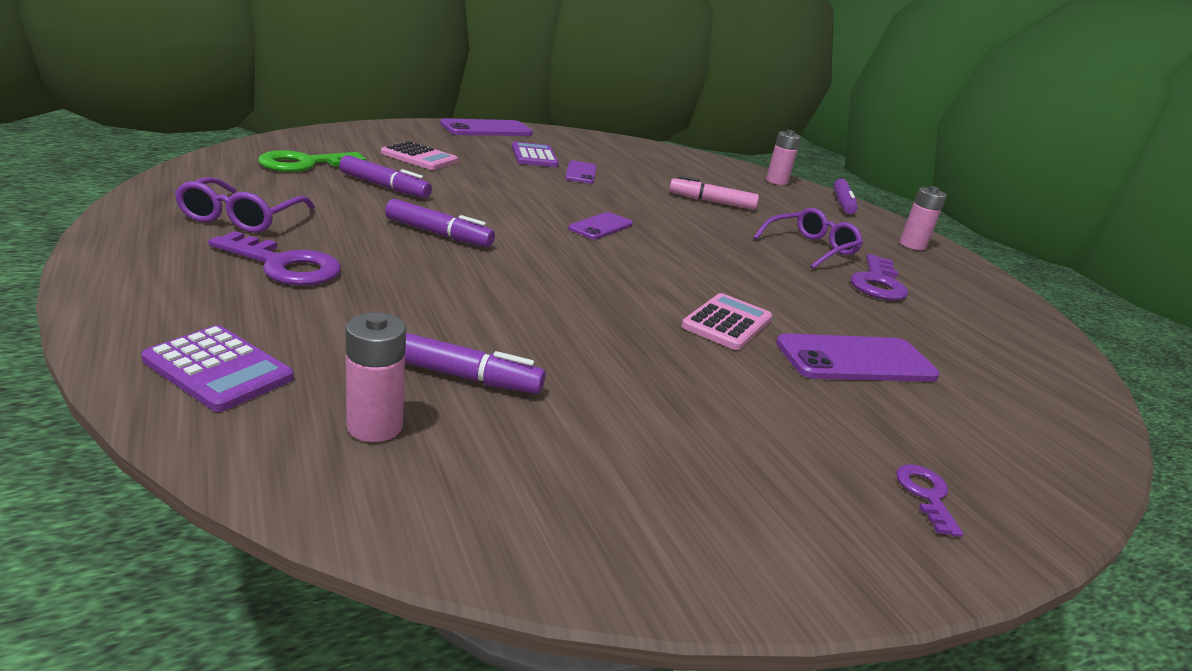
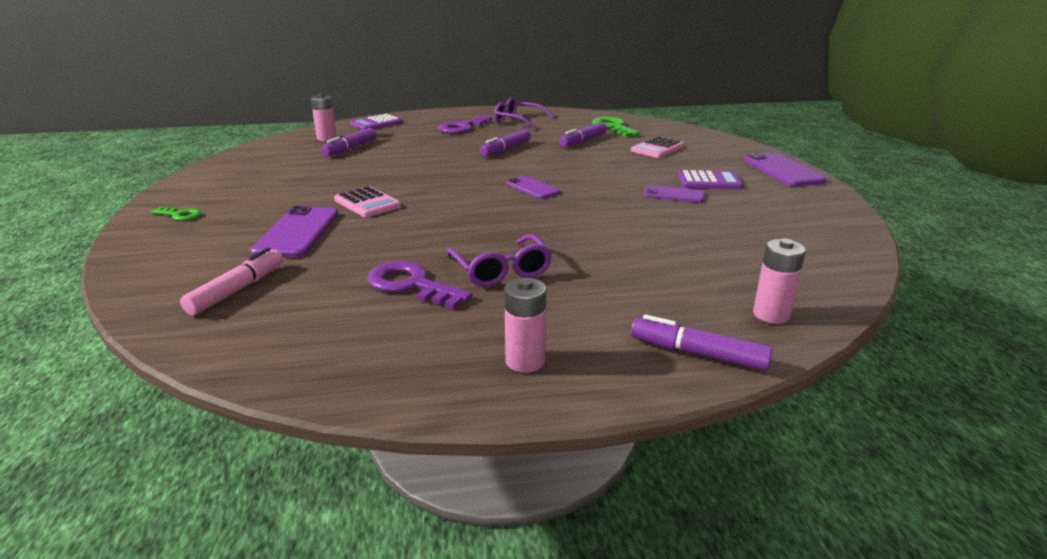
camera: 110 degrees right, 0 degrees up
(711, 202) = (628, 244): pink marker -> pink marker (237, 290)
(926, 495) = (180, 215): purple key -> green key

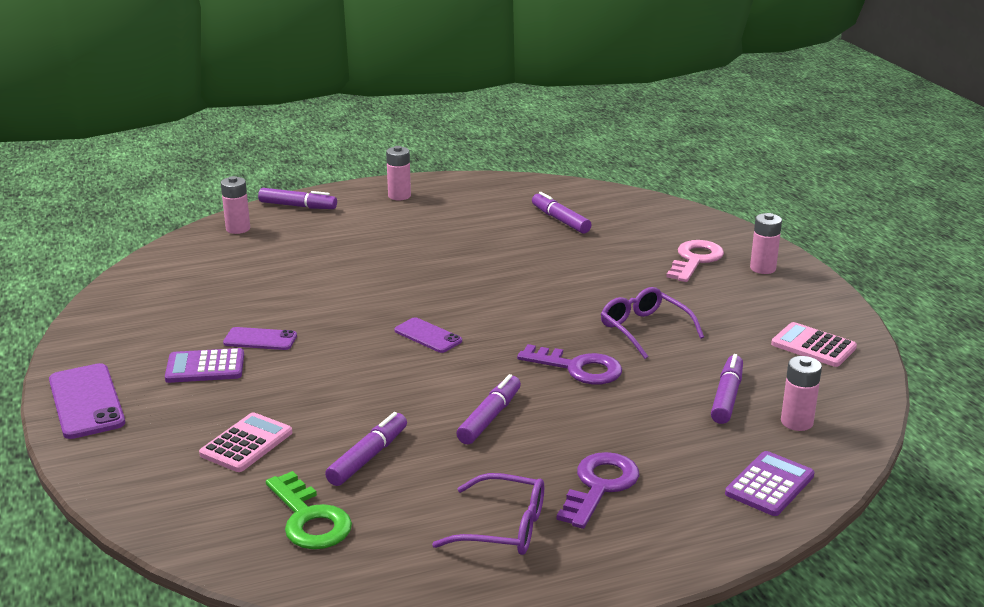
camera: 170 degrees right, 0 degrees up
(180, 215) = (762, 268): green key -> pink battery
(229, 227) = (695, 260): none -> pink key
(237, 290) = (612, 216): pink marker -> none
(297, 232) = (628, 260): purple phone -> none
(313, 289) = (560, 220): none -> purple marker
(367, 203) = (598, 297): pink calculator -> pink calculator (813, 346)
(411, 285) = (493, 228): purple key -> purple key (578, 368)
(501, 270) = (431, 242): purple glasses -> purple glasses (644, 329)

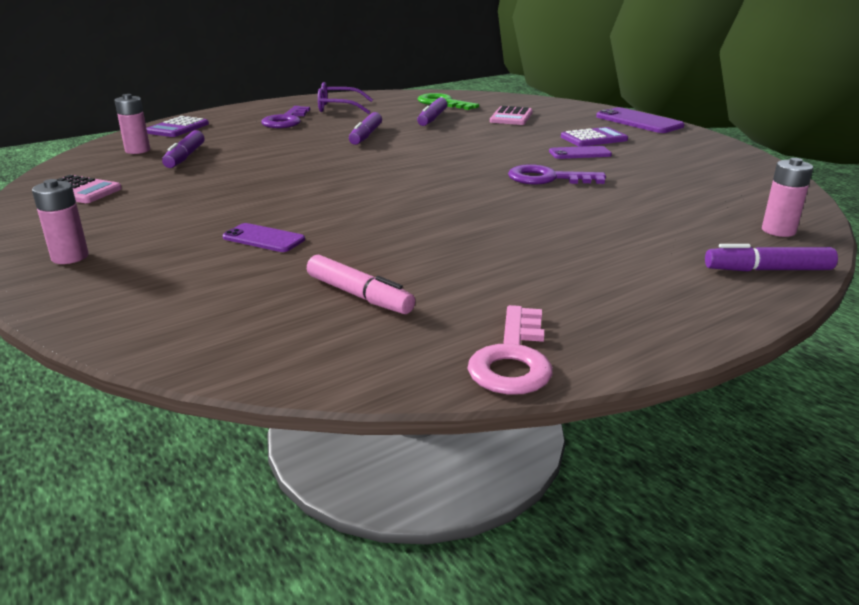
camera: 165 degrees right, 0 degrees up
(399, 196) = (649, 307): pink battery -> none
(428, 336) = (445, 167): purple phone -> purple phone (263, 238)
(560, 220) = (359, 295): purple marker -> pink marker
(578, 368) = (306, 160): purple key -> purple key (548, 178)
(644, 329) = (244, 187): purple glasses -> none
(695, 260) = (160, 258): pink key -> pink key (513, 359)

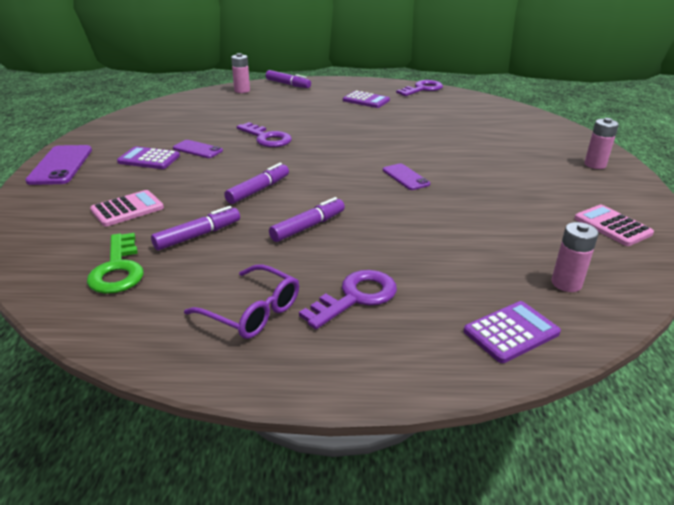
camera: 145 degrees left, 5 degrees up
(185, 157) = (512, 250): purple marker -> purple marker (258, 190)
(263, 238) = (480, 147): purple phone -> purple phone (405, 177)
(359, 295) = (454, 114): pink marker -> none
(513, 359) = (422, 89): pink key -> purple key
(559, 276) = (366, 100): none -> purple calculator

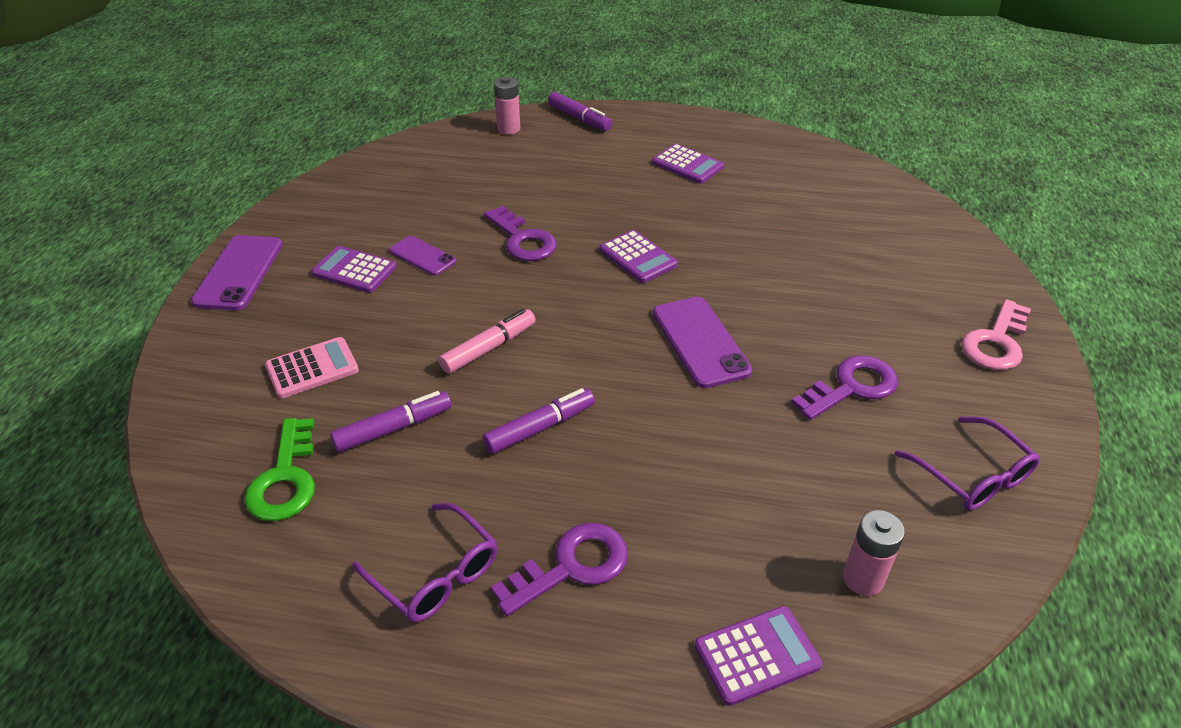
camera: 10 degrees right, 10 degrees up
(258, 190) = (489, 348): purple marker -> pink marker
(348, 142) = (638, 257): none -> purple calculator
(405, 177) = (700, 342): purple phone -> purple phone, size x1.63
(422, 89) = (782, 143): purple key -> purple key (851, 387)
(595, 165) = (996, 342): pink battery -> pink key
(612, 226) = (972, 475): pink calculator -> purple glasses

